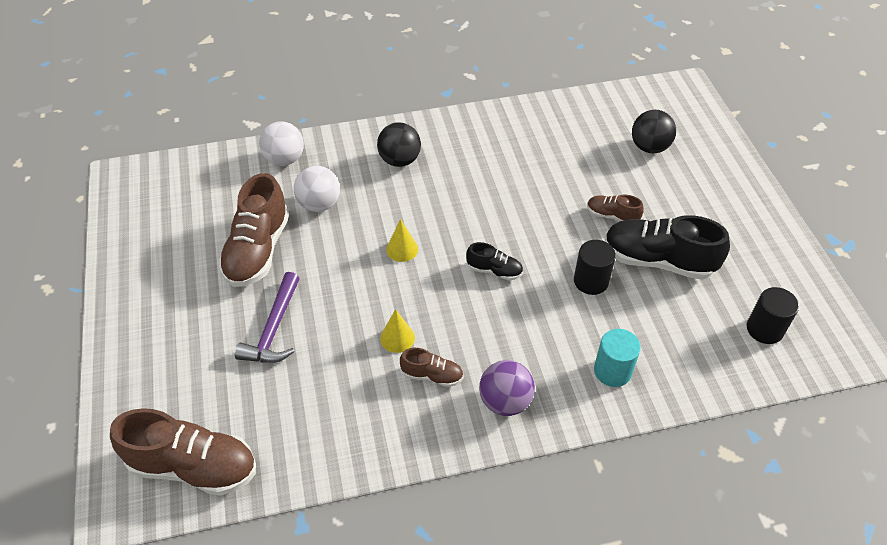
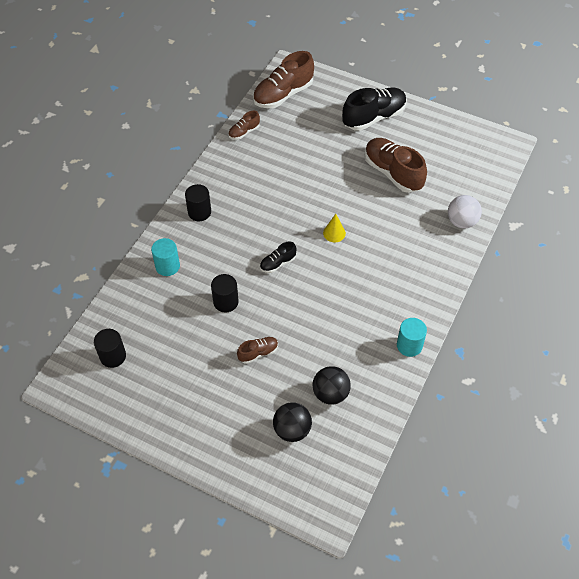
camera: 130 degrees right, 5 degrees up
(274, 329) = (331, 153): purple hammer -> none
(319, 204) = (405, 217): white ball -> none
(397, 338) = (277, 195): yellow cone -> none
(399, 160) = (409, 277): black ball -> black ball (330, 393)
(432, 375) = (242, 195): brown shoe -> brown shoe (244, 132)
(478, 122) = (409, 345): none -> turquoise cylinder
(505, 401) = (199, 212): purple ball -> black cylinder
(658, 261) = (204, 347): black shoe -> black shoe (374, 117)

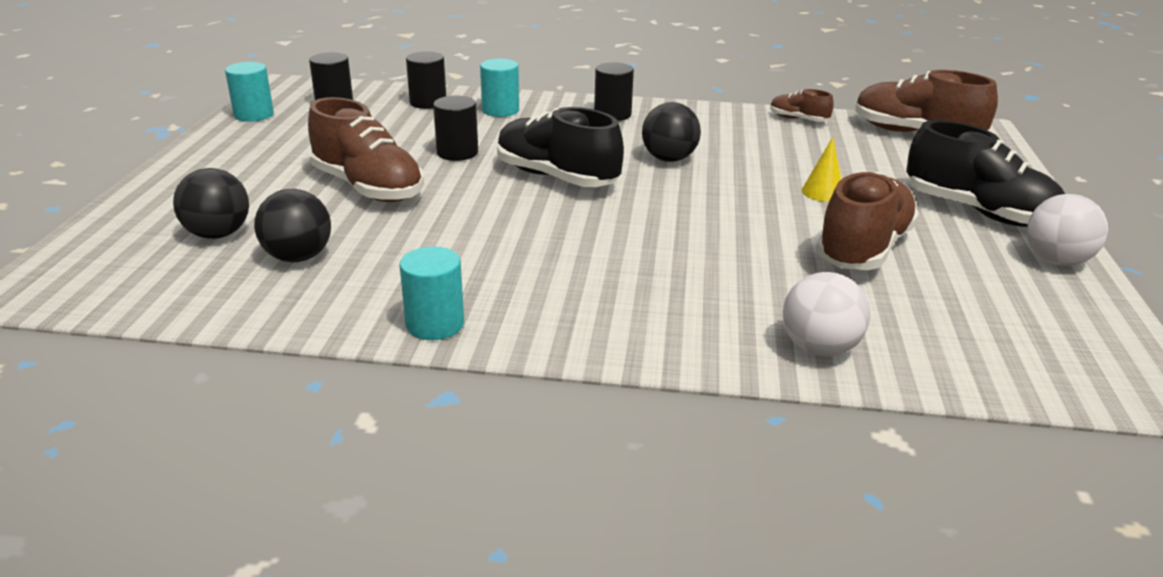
camera: 70 degrees right, 25 degrees down
(112, 406) = (254, 115): none -> turquoise cylinder
(135, 302) = (428, 102): none -> black cylinder
(258, 353) = (368, 188): brown shoe -> brown shoe, size x2.01
(273, 207) = (669, 159): none -> black ball
(277, 263) = (556, 177): black shoe -> black shoe, size x2.01
(334, 233) = (659, 213): yellow cone -> yellow cone (823, 192)
(422, 117) = (1056, 260): none -> white ball

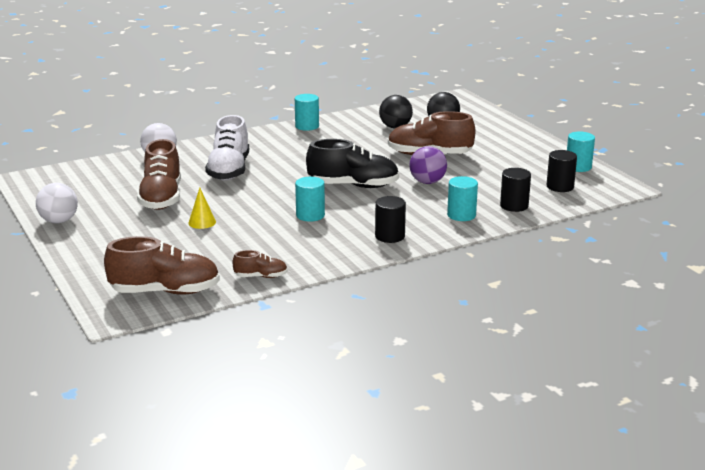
camera: 145 degrees right, 5 degrees down
(457, 153) = (427, 182): black cylinder -> purple ball
(669, 159) = (310, 215): black ball -> turquoise cylinder
(707, 266) = (229, 170): none -> white shoe
(978, 212) = (105, 237): black shoe -> none

